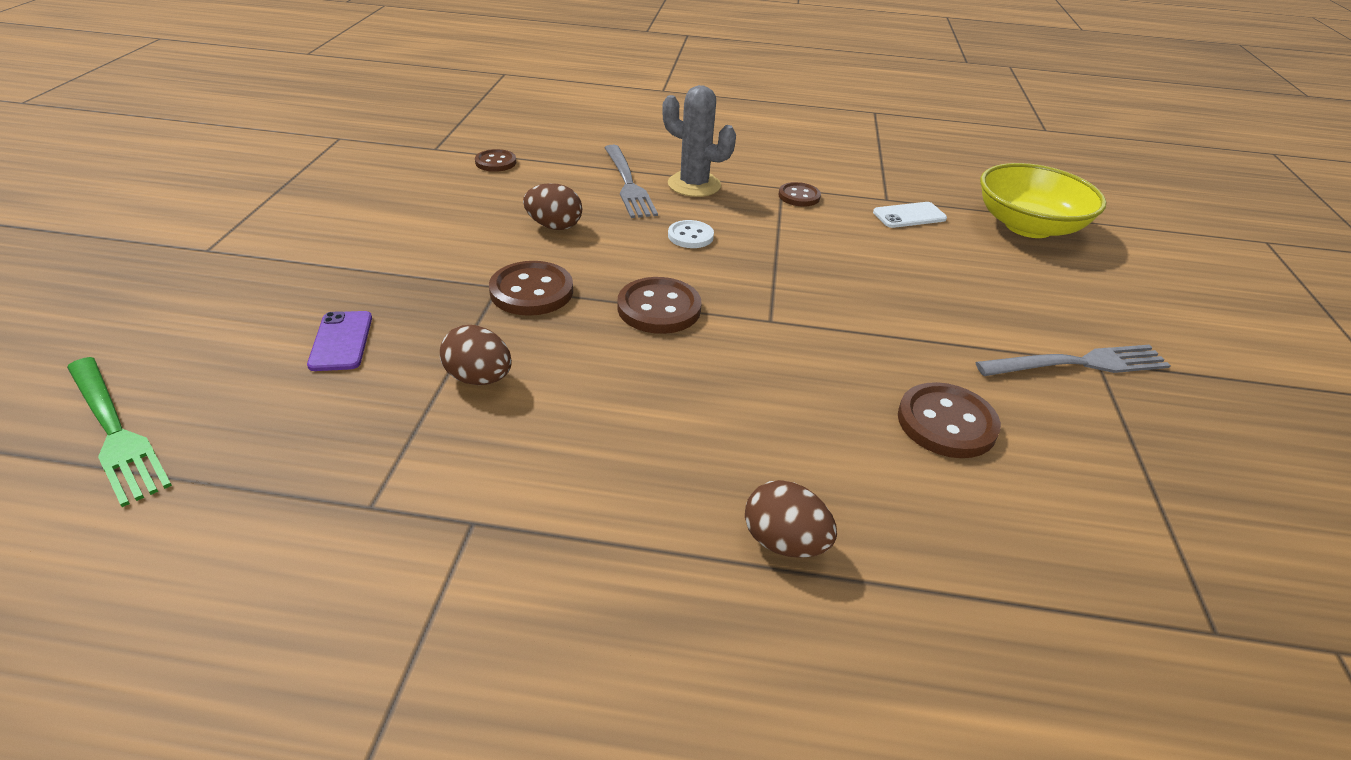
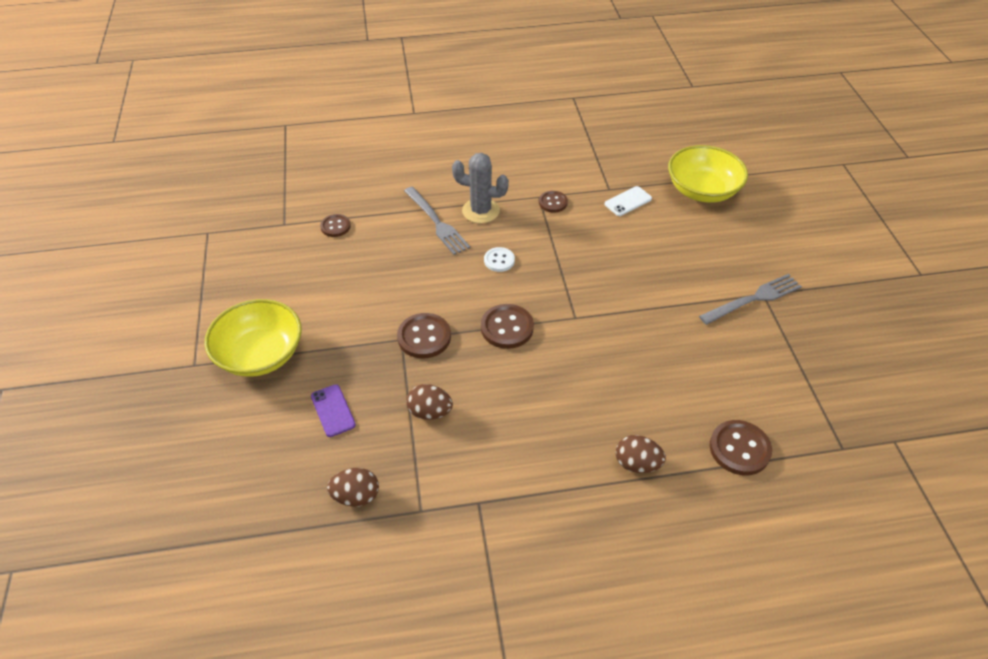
camera: 15 degrees left, 10 degrees up
(116, 432) = (249, 512): green fork -> none
(298, 258) = (260, 354): none -> yellow bowl
(554, 226) = (408, 277): brown egg -> brown egg (356, 496)
(946, 423) = (694, 363): brown button -> brown button (739, 449)

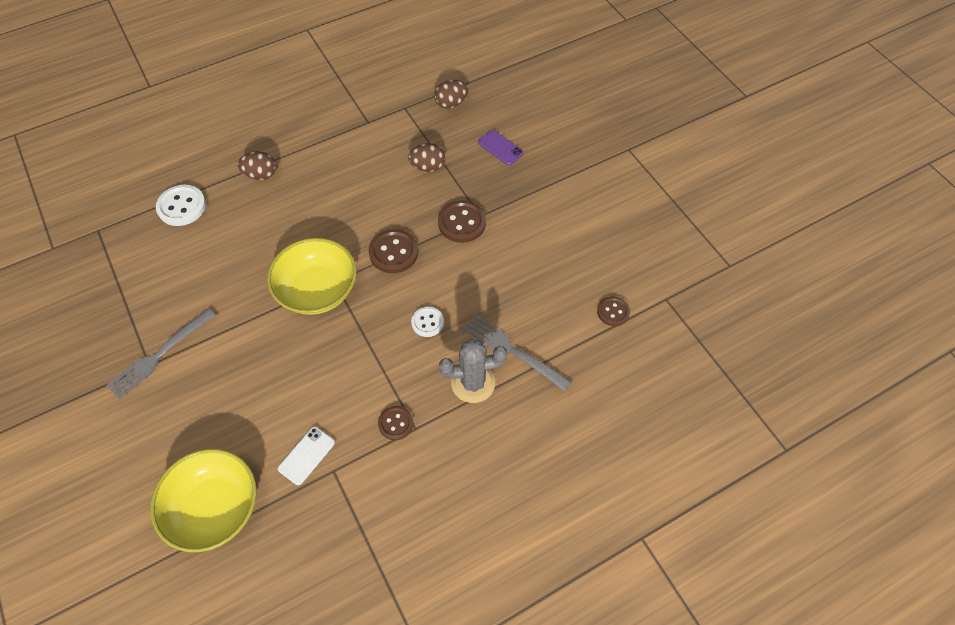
camera: 160 degrees right, 10 degrees up
(260, 354) = (585, 170): yellow bowl -> yellow bowl (317, 290)
(739, 449) = (182, 206): brown button -> white button

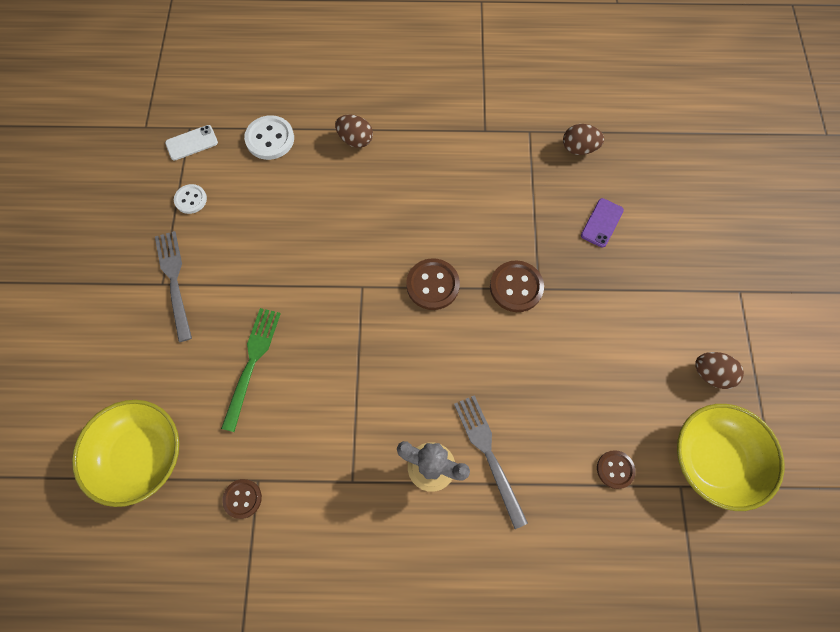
camera: 30 degrees right, 10 degrees up
(158, 356) = (174, 280): grey fork -> grey fork turned 90 degrees clockwise
(272, 384) = (252, 362): none -> green fork
(306, 455) = (243, 451): white phone -> white phone (191, 143)
(317, 290) = (341, 287): yellow bowl -> yellow bowl (713, 459)
(395, 423) = (337, 466): brown button -> brown button (242, 498)
(427, 322) = (423, 377): white button -> white button (191, 199)
(428, 167) = (516, 208): brown egg -> brown egg (711, 374)
(500, 148) = (602, 223): purple phone -> purple phone turned 45 degrees clockwise

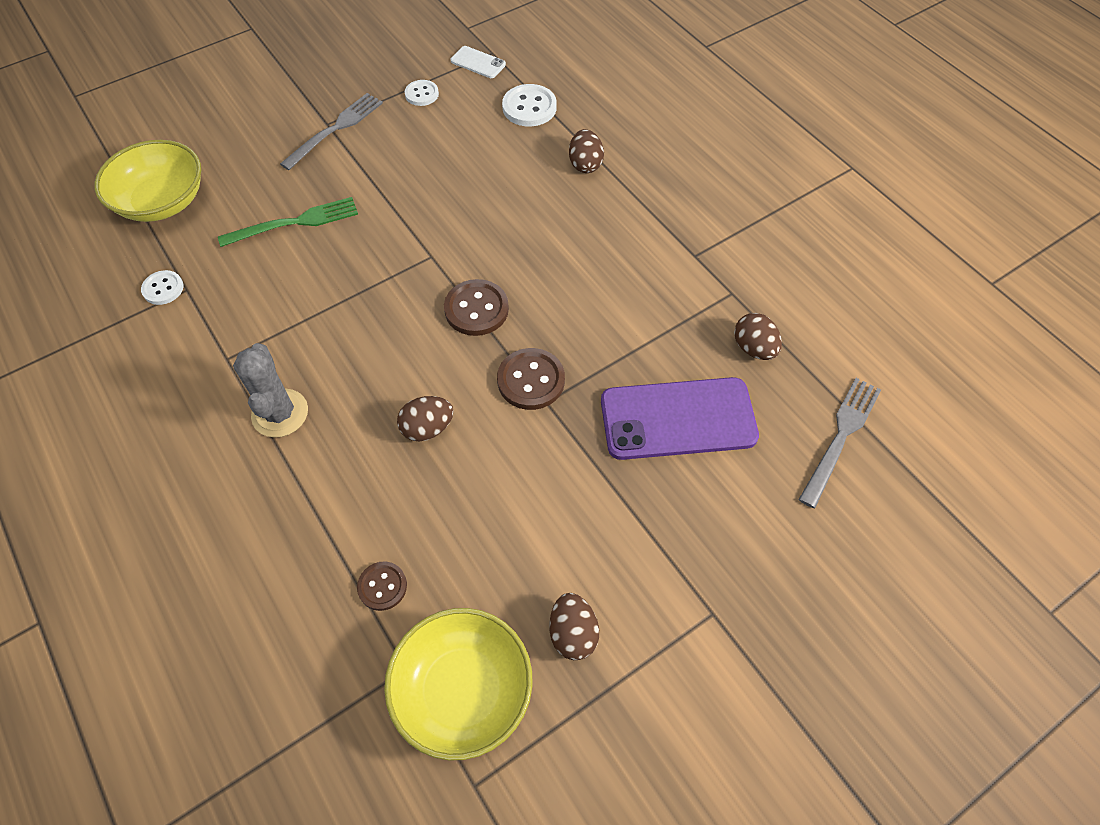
camera: 55 degrees right, 10 degrees down
(242, 498) = (163, 288): brown button -> white button
(488, 453) = (324, 455): grey fork -> grey fork (841, 435)
(511, 373) = (427, 428): none -> brown egg
(602, 223) = (678, 419): purple phone -> purple phone, size x2.16

